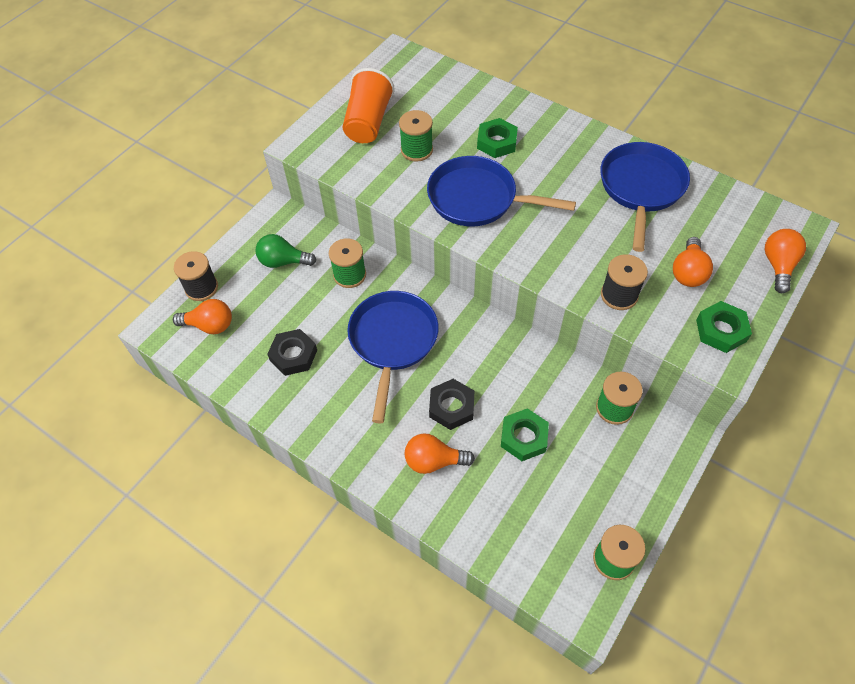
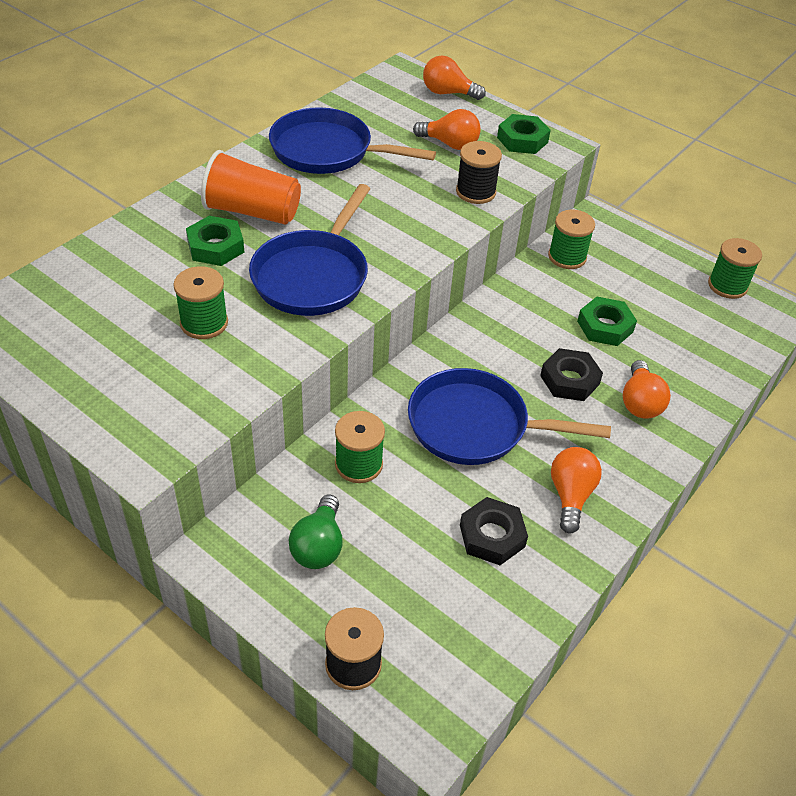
camera: 90 degrees left, 10 degrees down
(210, 325) = (431, 648): orange light bulb -> orange light bulb (570, 495)
(368, 122) = (124, 370): orange cup -> orange cup (252, 212)

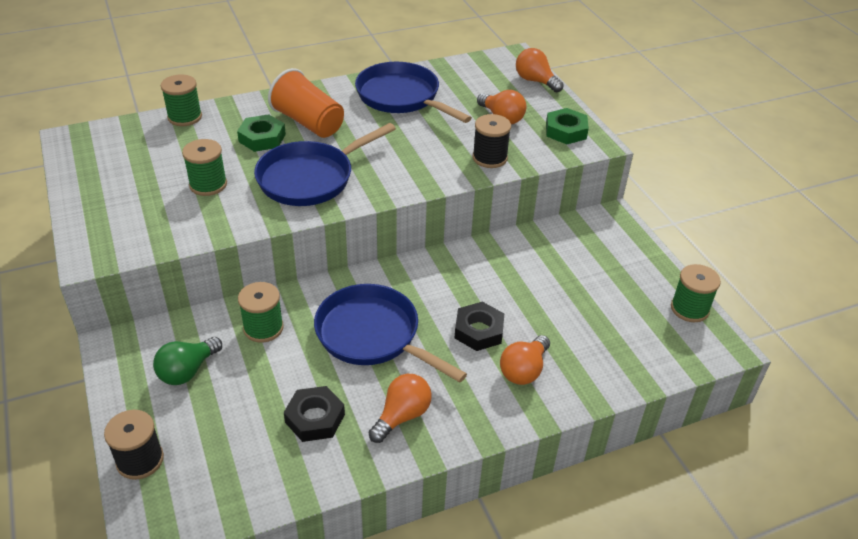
camera: 30 degrees right, 5 degrees down
(567, 257) = (560, 238): green spool -> green spool (185, 117)
(605, 326) = (545, 302): green nut -> none

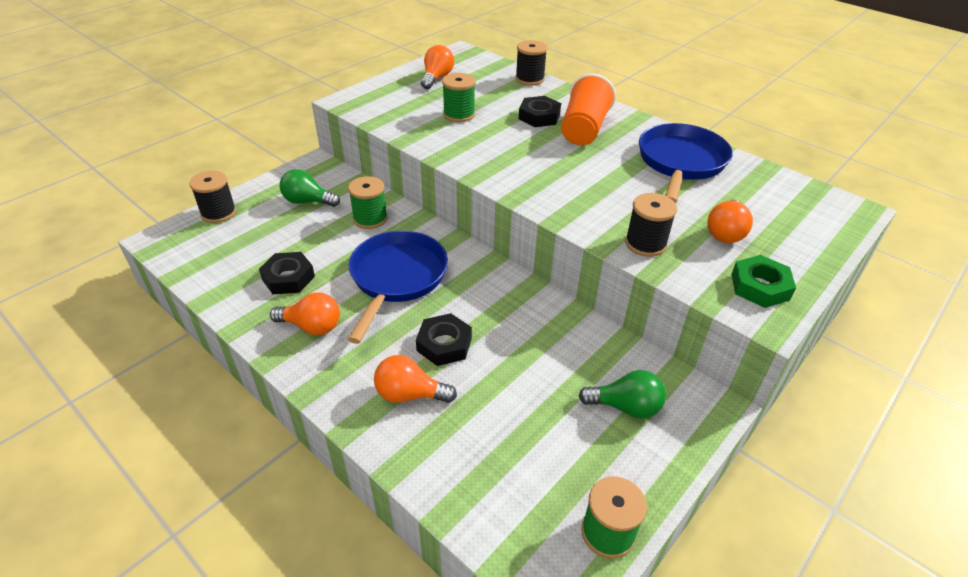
camera: 65 degrees right, 0 degrees up
(185, 117) = (530, 79): green spool -> black spool
(262, 138) = (539, 116): green nut -> black nut
(311, 178) = (510, 154): blue pan -> none
(535, 81) = (828, 238): orange light bulb -> orange light bulb (437, 78)
(594, 257) = (625, 407): none -> green light bulb

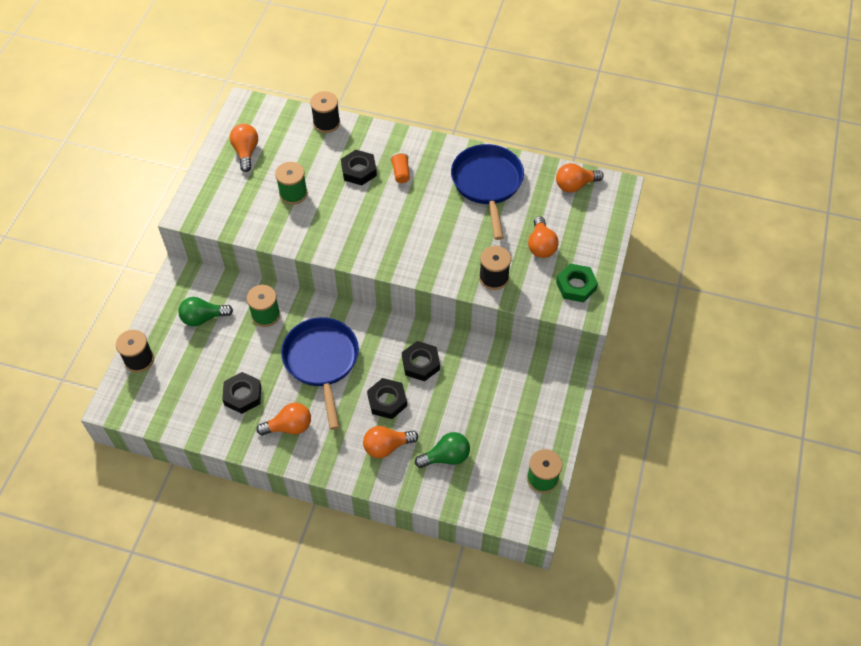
camera: 25 degrees left, 15 degrees up
(510, 321) = (420, 363): none -> black nut
(583, 129) = (401, 173): orange cup -> orange cup, size x0.47
(625, 407) = (521, 396): green light bulb -> green light bulb (446, 457)
(795, 192) = (575, 185): none -> orange light bulb

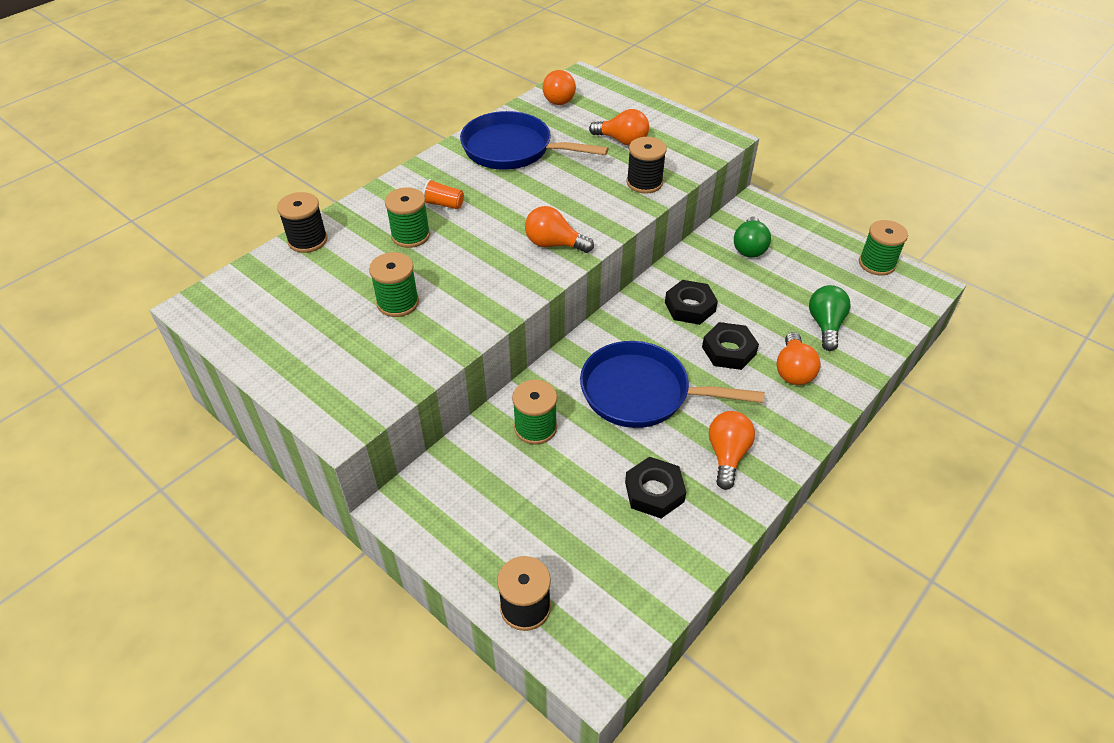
camera: 65 degrees left, 10 degrees down
(203, 318) = (497, 500): green light bulb -> green light bulb (749, 247)
(246, 152) = (284, 328): orange light bulb -> orange light bulb (554, 244)
(359, 170) = (410, 235): black nut -> green spool
(576, 286) = (688, 135): green nut -> none

